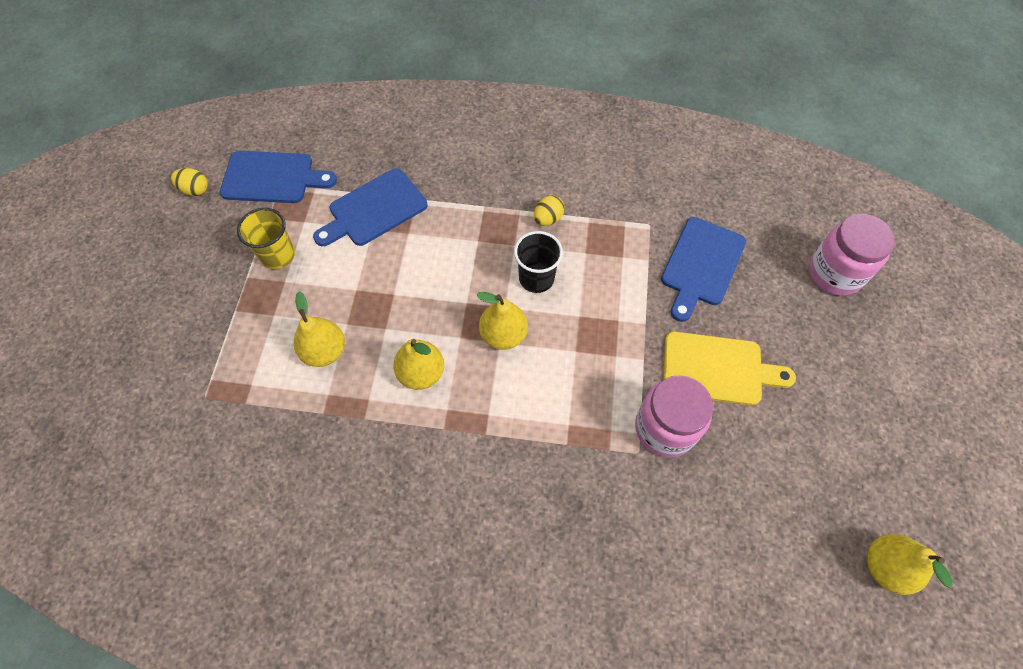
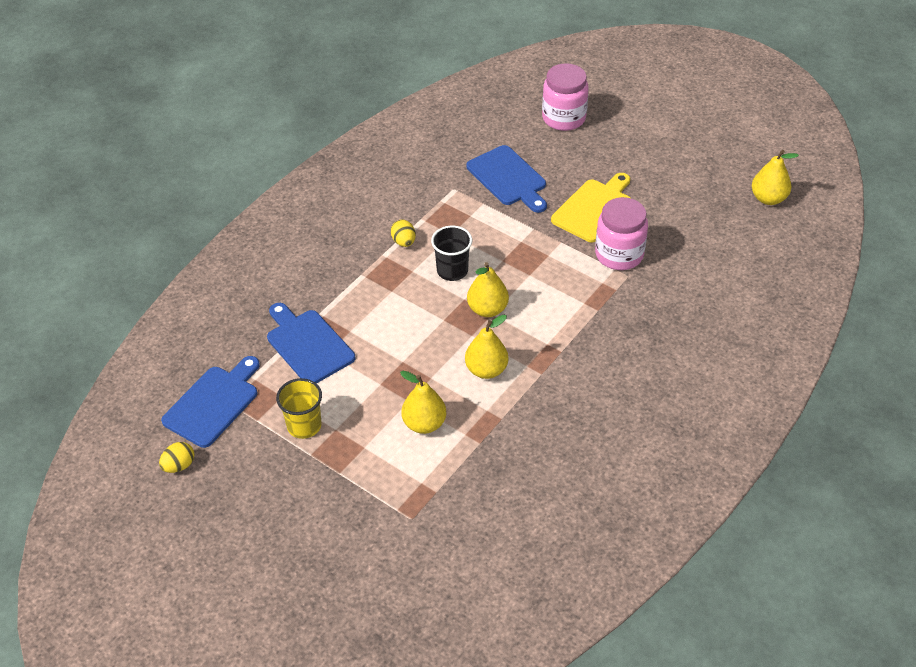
camera: 60 degrees left, 15 degrees down
(374, 210) = (308, 344): blue cutting board -> blue cutting board turned 150 degrees clockwise

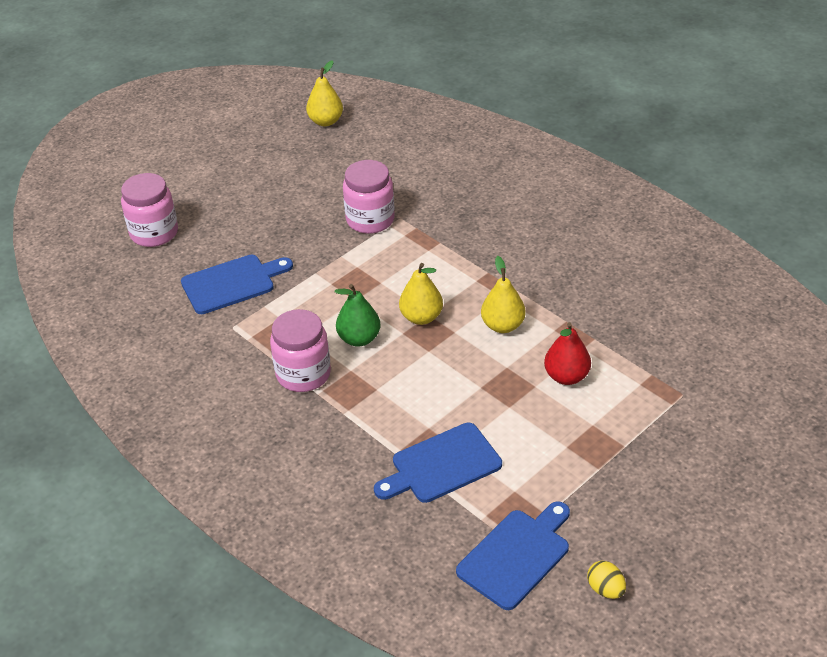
camera: 80 degrees left, 5 degrees down
(213, 403) = (516, 555): blue cutting board -> blue cutting board turned 90 degrees clockwise
(304, 426) = (559, 473): yellow cup -> none
(404, 242) = (303, 374): yellow egg -> pink jar
(424, 423) = (566, 376): yellow pear -> red pear
(452, 271) = (359, 339): black cup -> green pear
(594, 208) = (301, 228): yellow cutting board -> none

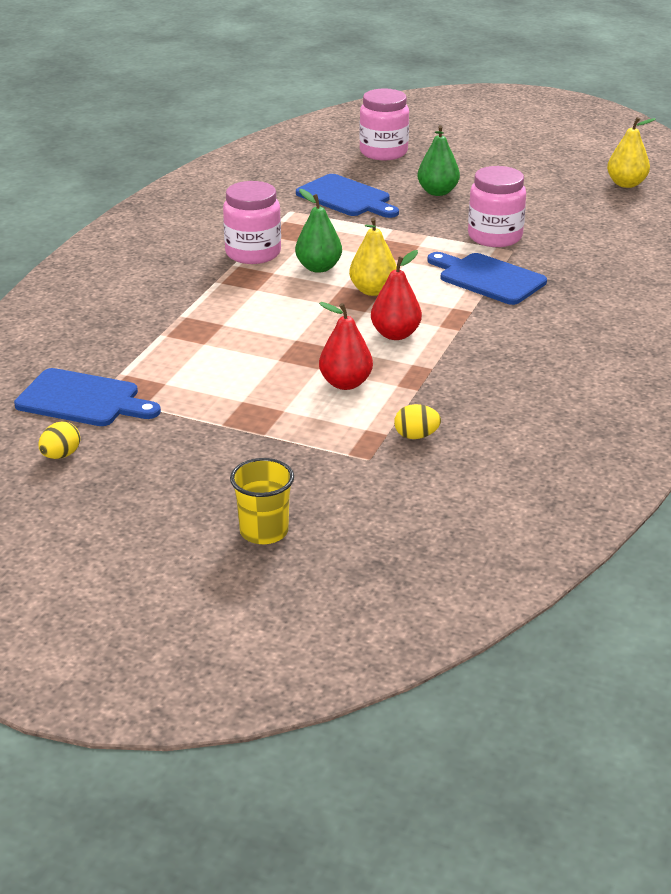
camera: 65 degrees right, 10 degrees down
(263, 225) = (437, 192): none -> green pear
(441, 465) = (178, 340): blue cutting board -> blue cutting board (488, 278)
(503, 325) = (395, 334): yellow pear -> red pear
(660, 359) = (416, 436): none -> yellow egg
(761, 480) = (264, 531): none -> yellow cup

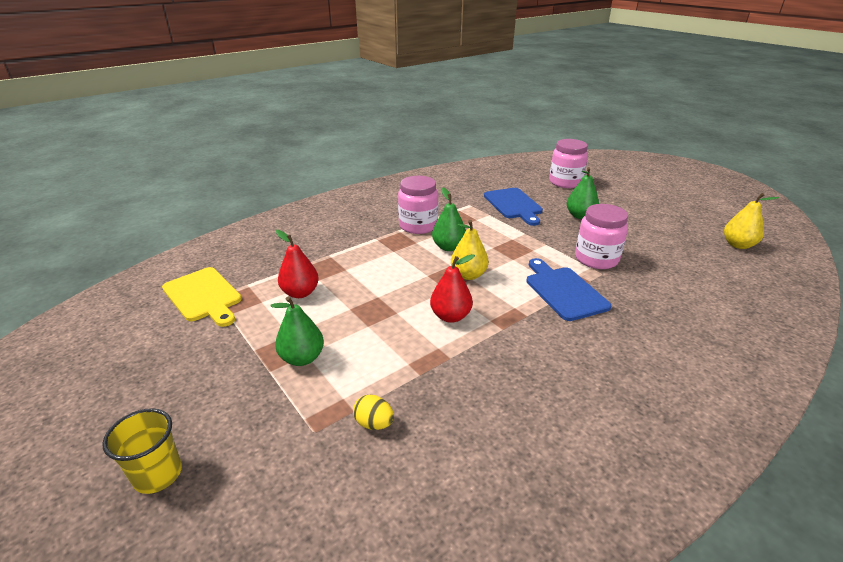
camera: 30 degrees right, 0 degrees up
(61, 455) = (137, 334): yellow egg -> none
(83, 400) = (203, 296): blue cutting board -> yellow cutting board
(283, 414) = (302, 358): none -> green pear
(345, 383) = (373, 347): red pear -> red pear (300, 293)

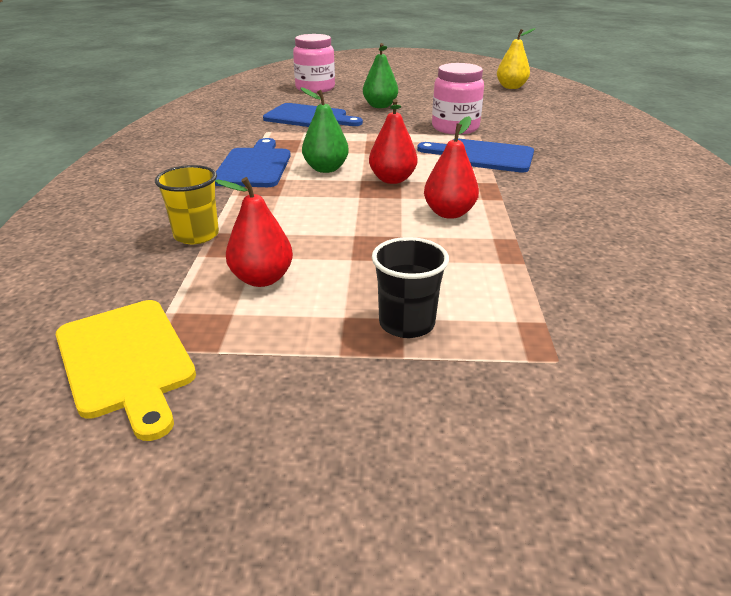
camera: 50 degrees left, 0 degrees up
(158, 474) = (532, 536): yellow cup -> yellow cup (196, 235)
(203, 296) = (126, 360): yellow cutting board -> yellow cutting board turned 60 degrees clockwise
(302, 358) = (406, 323): green pear -> black cup
(374, 423) = (579, 317): yellow egg -> none
(418, 226) = (254, 166): pink jar -> blue cutting board
(468, 275) = (392, 179): yellow pear -> red pear

